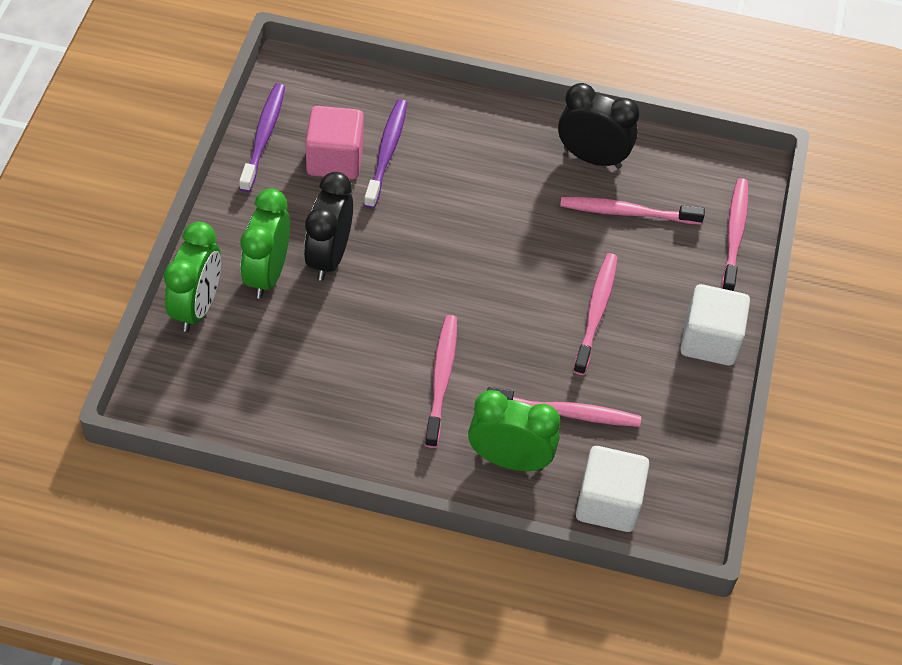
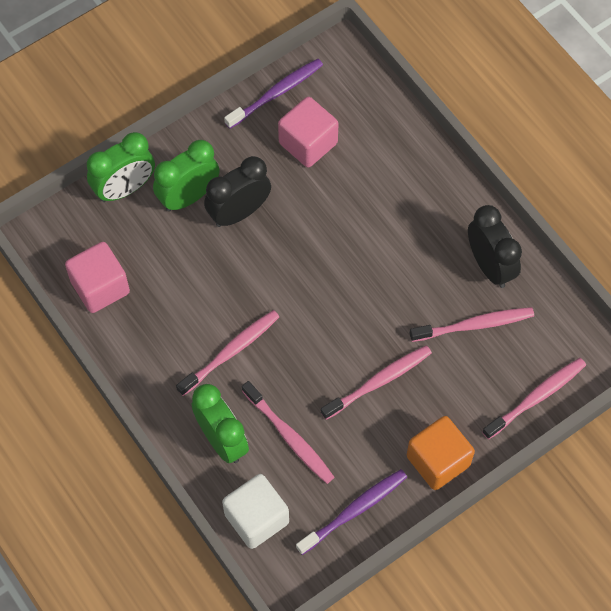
camera: 45 degrees right, 10 degrees up
(259, 409) = (100, 287): none -> pink cube
(386, 153) = (347, 162): purple toothbrush -> purple toothbrush (354, 511)
(627, 212) = (474, 325): pink toothbrush -> pink toothbrush turned 120 degrees clockwise
(709, 340) = (438, 461): white cube -> orange cube

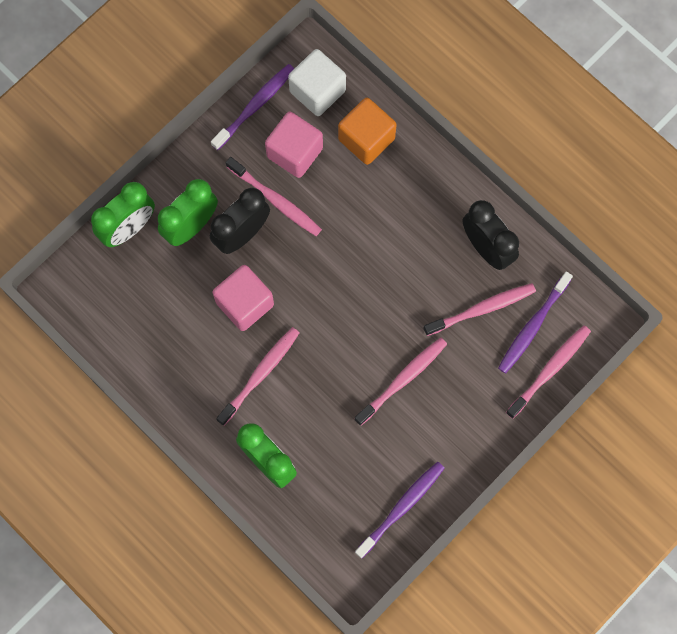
camera: 10 degrees left, 10 degrees up
(100, 287) = (125, 331): pink cube -> pink cube (245, 303)
(256, 518) = (314, 531): white cube -> white cube (317, 91)
(289, 436) = (329, 447): pink toothbrush -> pink toothbrush (275, 200)
(438, 461) = (470, 446): orange cube -> orange cube (366, 139)
(525, 350) = (533, 326): none -> purple toothbrush

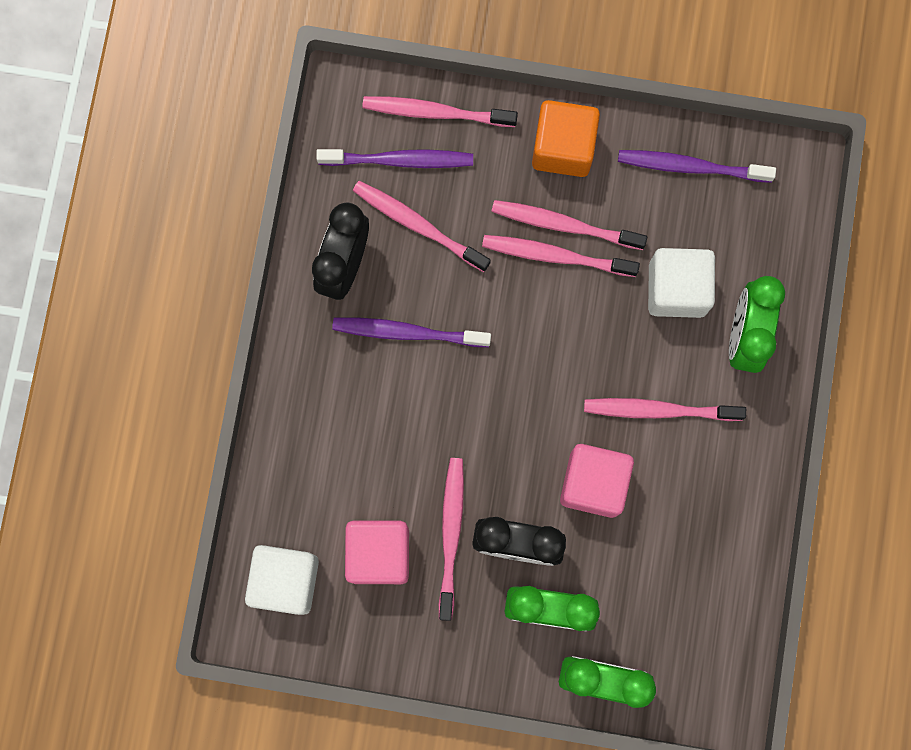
camera: 125 degrees left, 5 degrees up
(255, 106) = (354, 640): purple toothbrush -> purple toothbrush (408, 332)
(328, 440) = (677, 289): none -> white cube
(366, 139) = (306, 483): orange cube -> orange cube (563, 148)
(419, 399) = (565, 225): none -> pink toothbrush

